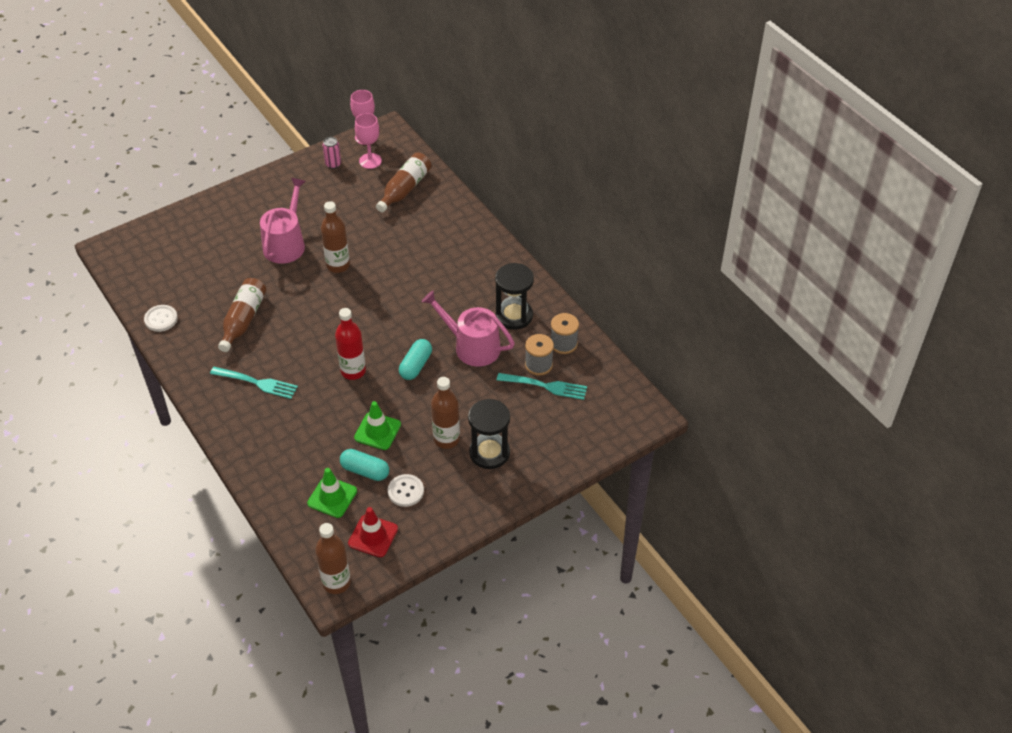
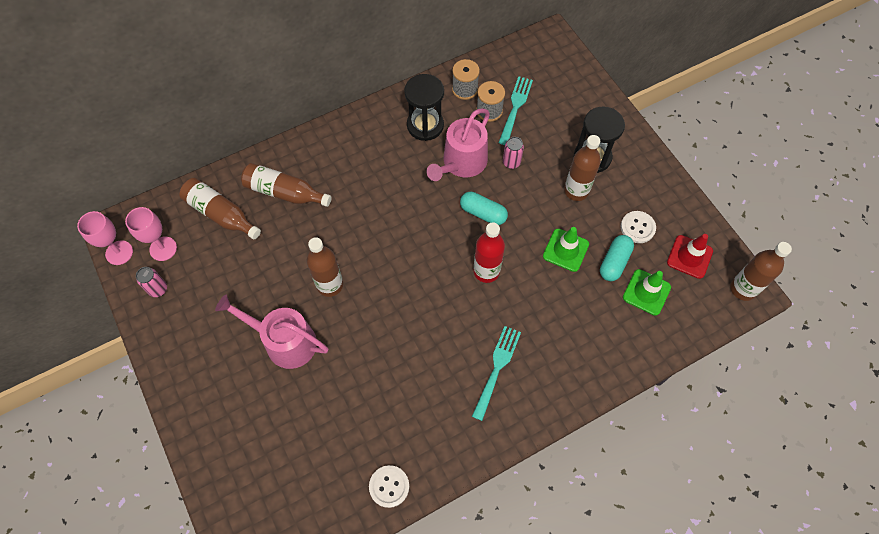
camera: 85 degrees left, 15 degrees up
(243, 320) = (402, 387): brown bottle -> brown bottle (285, 192)
(476, 385) = (511, 162): none -> pink can

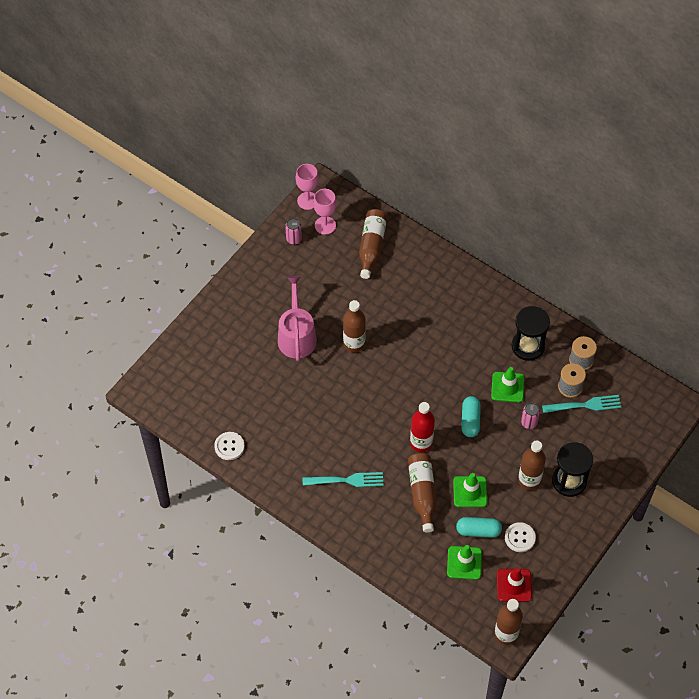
camera: 65 degrees right, 5 degrees down
(285, 192) = (412, 278): brown bottle -> brown bottle (422, 493)
(462, 163) = (507, 387): pink watering can -> green traffic cone

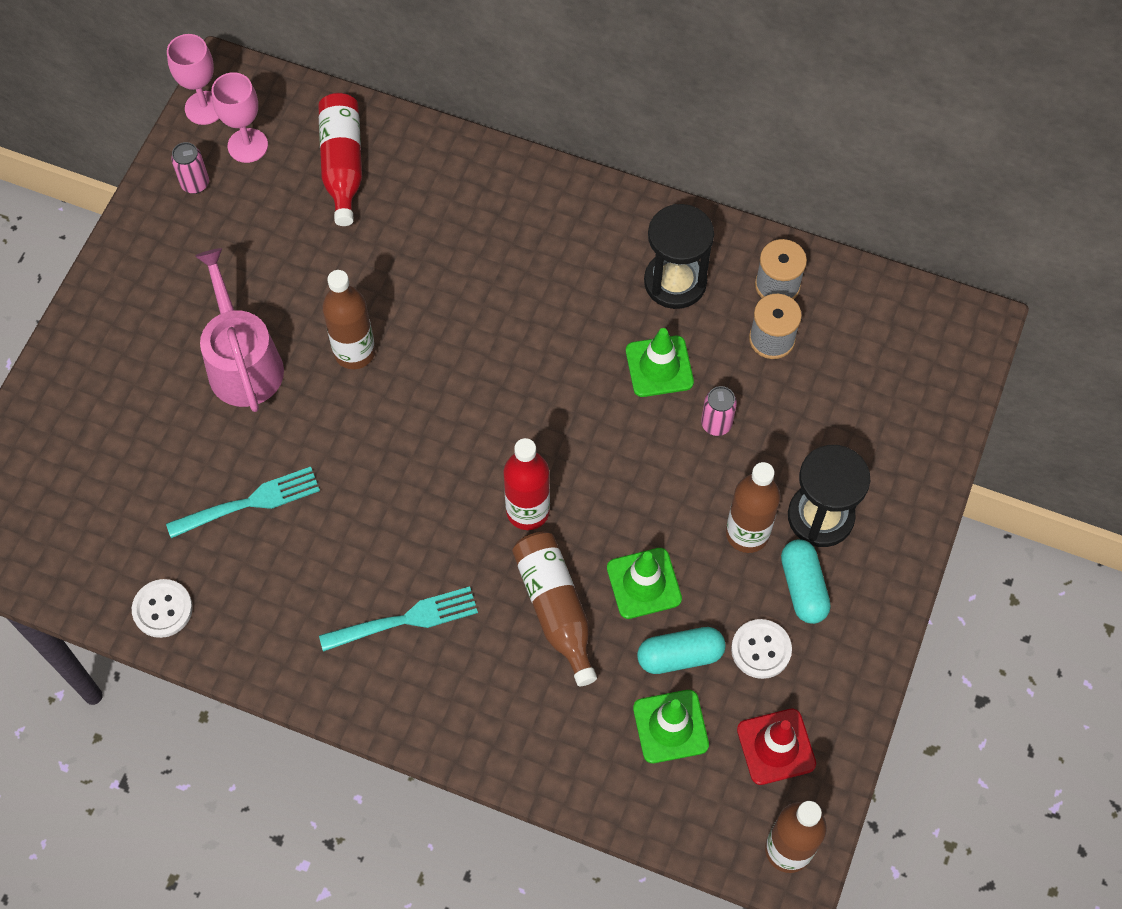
camera: 15 degrees left, 5 degrees up
(371, 246) = (342, 165): brown bottle -> red bottle
(470, 420) = (608, 446): turquoise capsule -> turquoise capsule (803, 587)
(584, 405) = (807, 367): turquoise fork -> turquoise fork (249, 503)

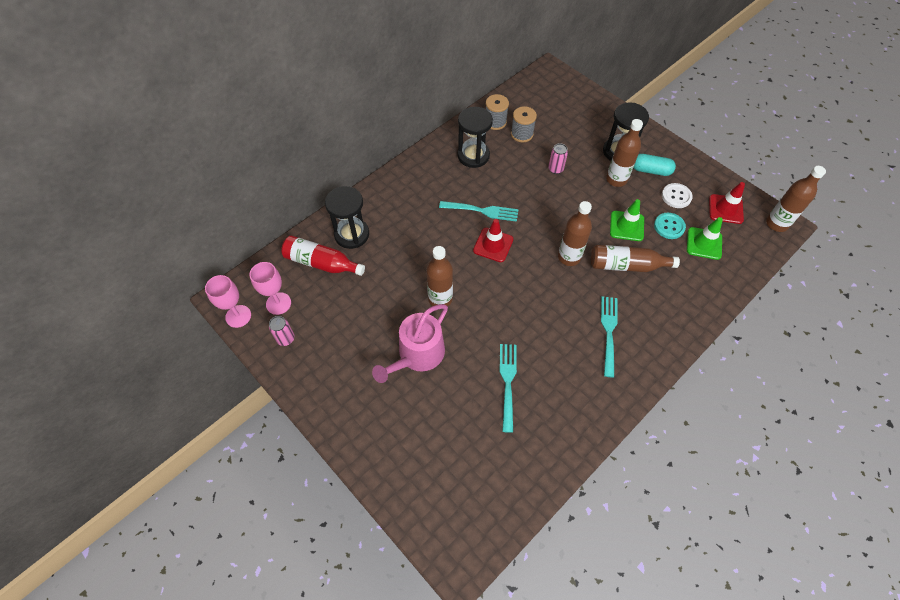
camera: 65 degrees left, 5 degrees down
(162, 609) = (556, 453): white button -> none
(243, 363) = (417, 355): pink watering can -> pink watering can turned 60 degrees counterclockwise
(415, 179) = (352, 234): none -> black hourglass
(495, 387) = (493, 245): none -> red traffic cone
(528, 511) = (569, 257): red bottle -> brown bottle
(558, 342) = (481, 211): none -> turquoise fork
(659, 366) = (515, 178): green traffic cone -> none
(680, 656) = (669, 226): turquoise capsule -> turquoise button

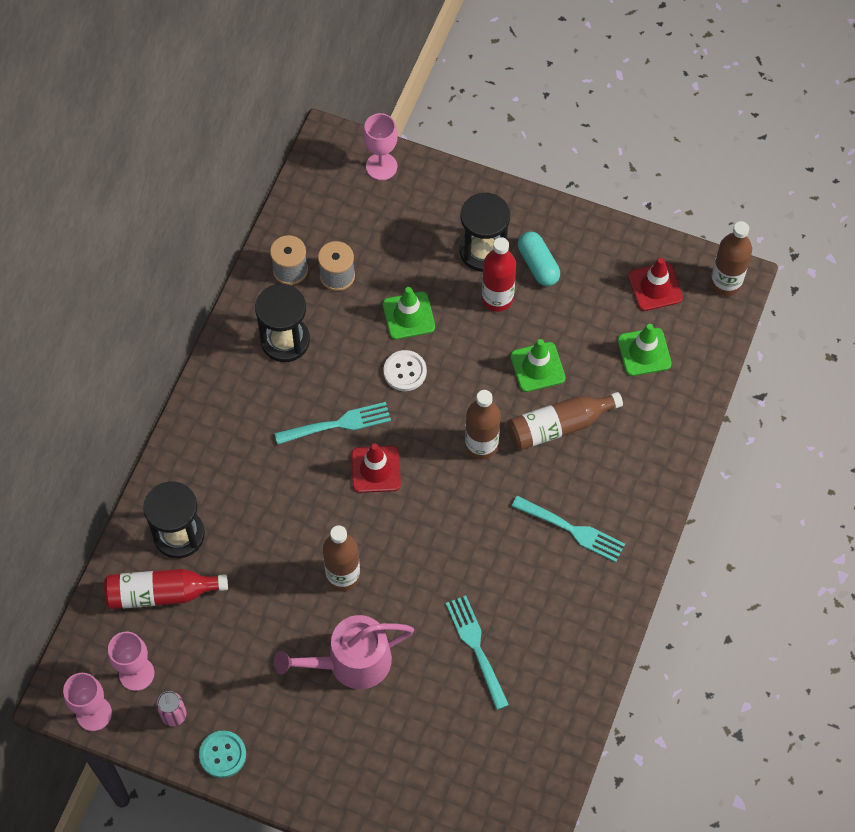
camera: 25 degrees left, 5 degrees up
(417, 355) = (351, 662): pink watering can -> pink watering can turned 60 degrees clockwise
(555, 169) = (408, 316): pink can -> green traffic cone
(575, 90) = (381, 166): none -> pink goblet
(609, 332) = (571, 529): turquoise fork -> turquoise fork turned 135 degrees clockwise
(616, 179) = (497, 298): brown bottle -> red bottle
(651, 170) = (538, 265): turquoise capsule -> turquoise capsule turned 75 degrees clockwise
(669, 226) = (592, 345): turquoise button -> turquoise button (222, 754)
(676, 196) = (585, 293): white button -> white button (405, 371)

